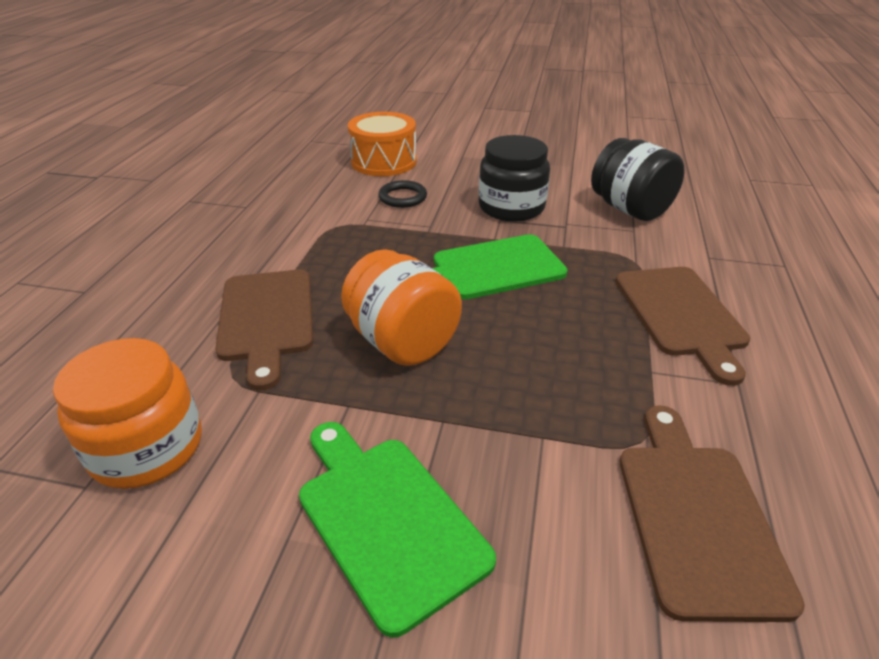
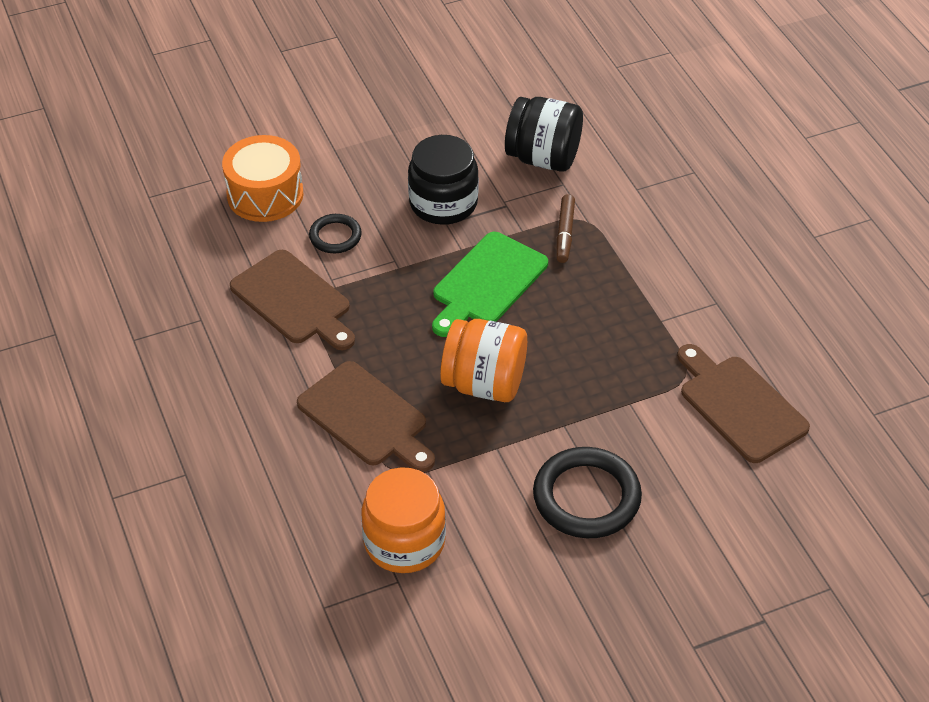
camera: 35 degrees left, 10 degrees up
(386, 519) = (586, 497): green cutting board -> black ring
(604, 262) = (565, 233): none -> brown marker
(681, 315) = (651, 261): brown cutting board -> brown cutting board (294, 301)

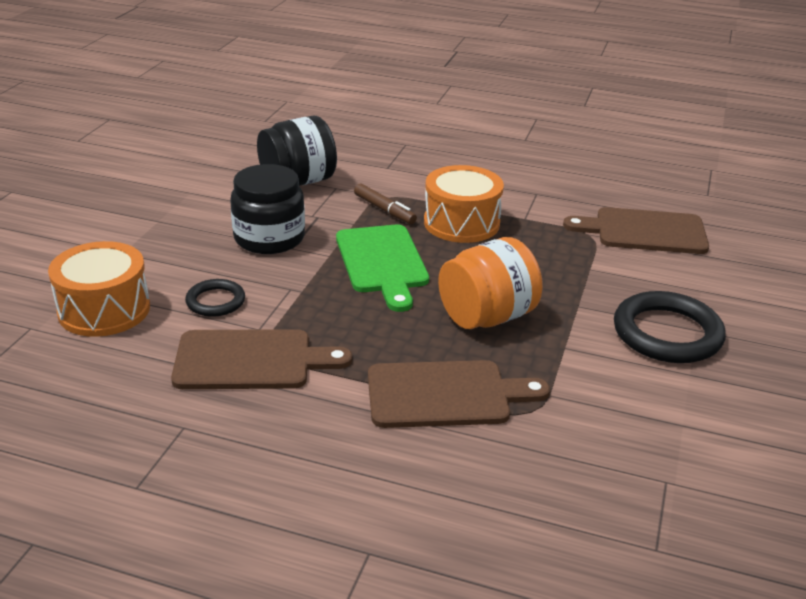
camera: 50 degrees left, 15 degrees down
(404, 542) = (621, 451): orange jar -> none
(603, 288) = (461, 223): none -> orange drum

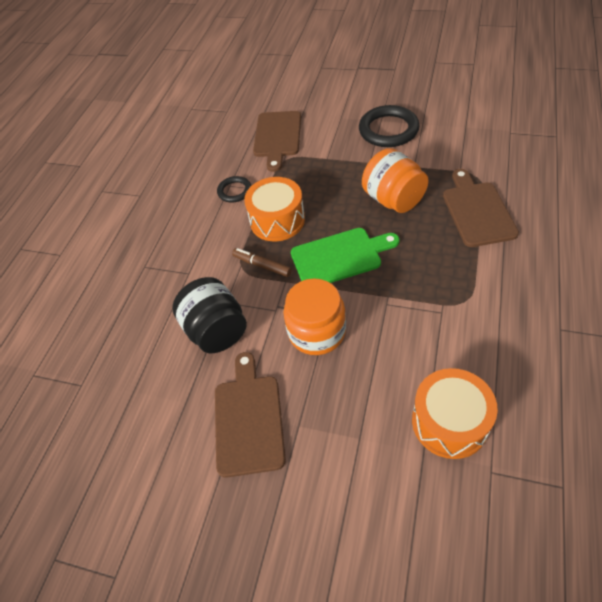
camera: 85 degrees left, 20 degrees up
(215, 301) = (416, 346): black ring -> black ring (234, 191)
(251, 360) = (479, 308): brown cutting board -> brown cutting board (248, 419)
(269, 238) = (317, 332): black jar -> orange jar
(384, 210) = (262, 265): brown marker -> brown marker turned 105 degrees counterclockwise

